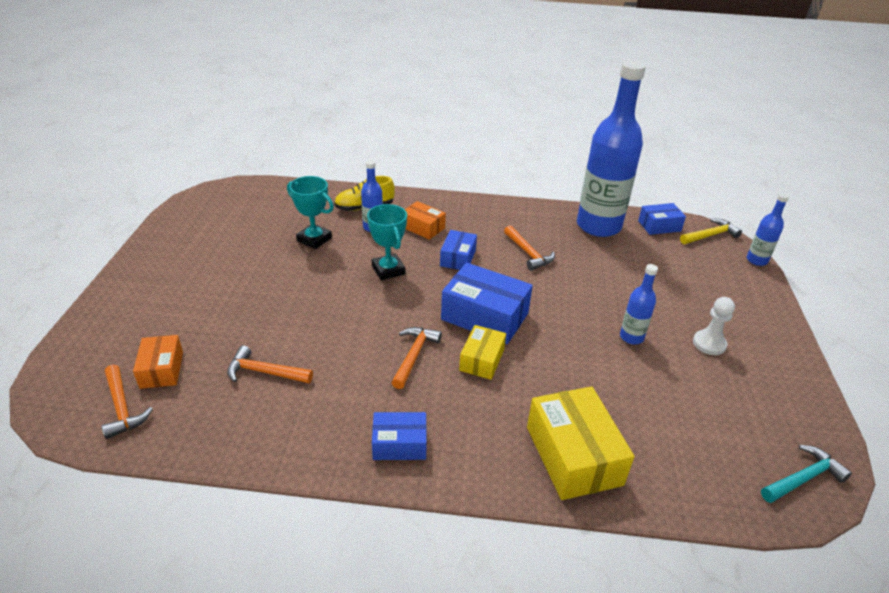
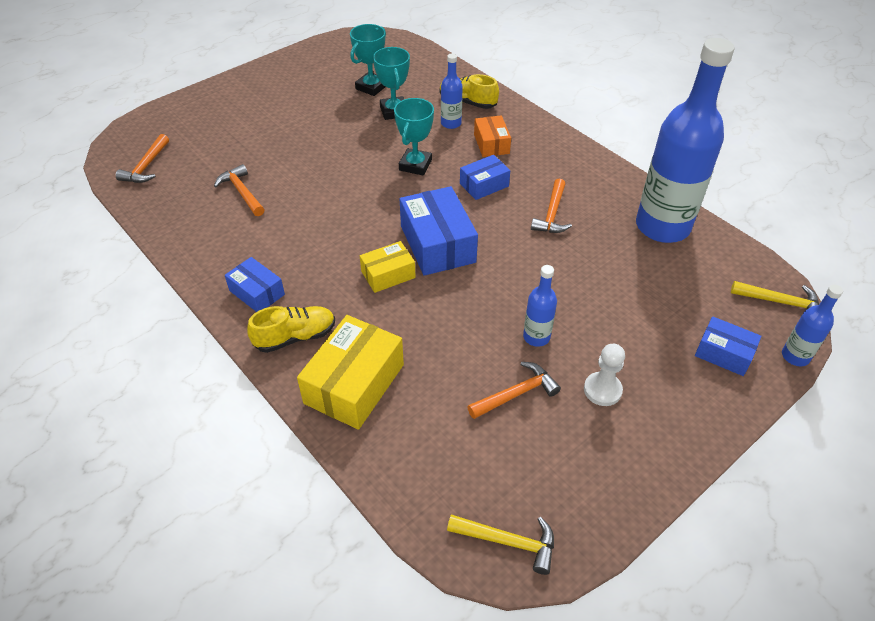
camera: 45 degrees right, 10 degrees up
(161, 369) = (191, 155): orange box -> none
(268, 230) = (371, 87): none -> turquoise trophy
(414, 355) = (346, 240): orange hammer -> orange hammer (516, 393)
(481, 455) = (295, 337): none -> yellow shoe
(659, 226) = (732, 261): blue box -> blue box (723, 353)
(803, 478) = (508, 542): turquoise hammer -> yellow hammer

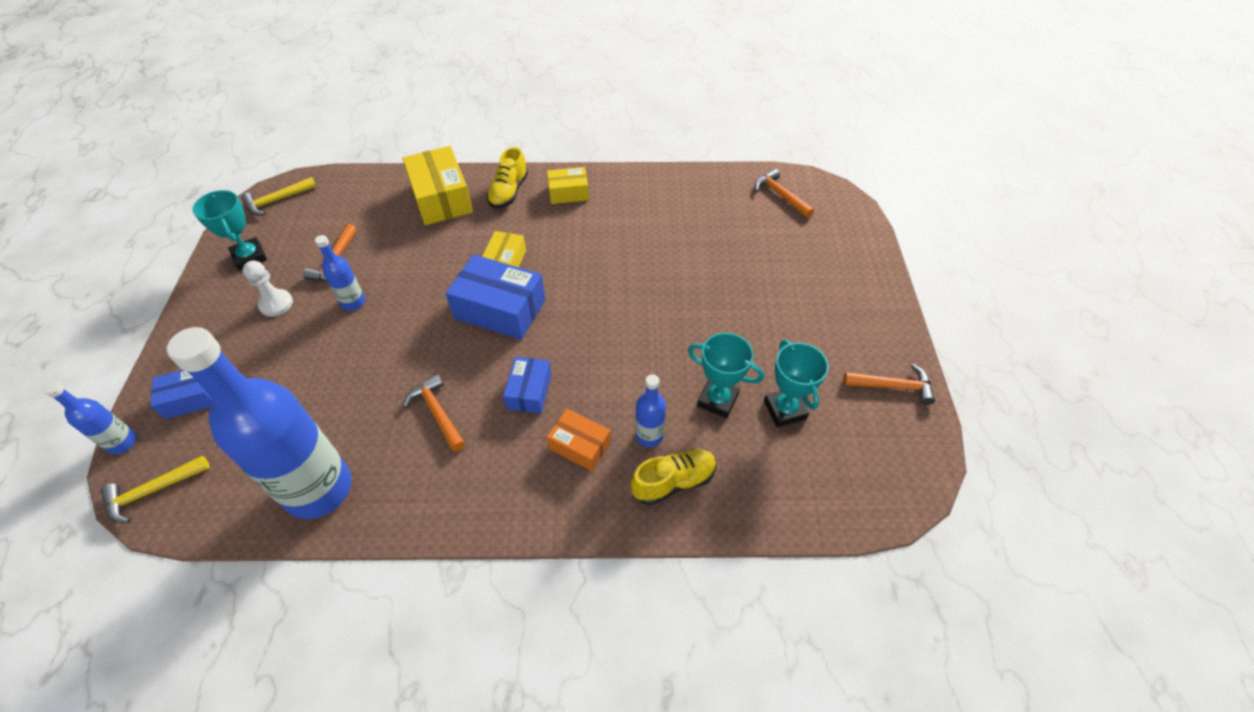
camera: 130 degrees right, 5 degrees up
(242, 192) = (690, 231): orange hammer -> orange hammer (893, 386)
(257, 292) = (568, 193): blue box -> yellow box
(415, 165) = (611, 359): turquoise trophy -> turquoise trophy (249, 257)

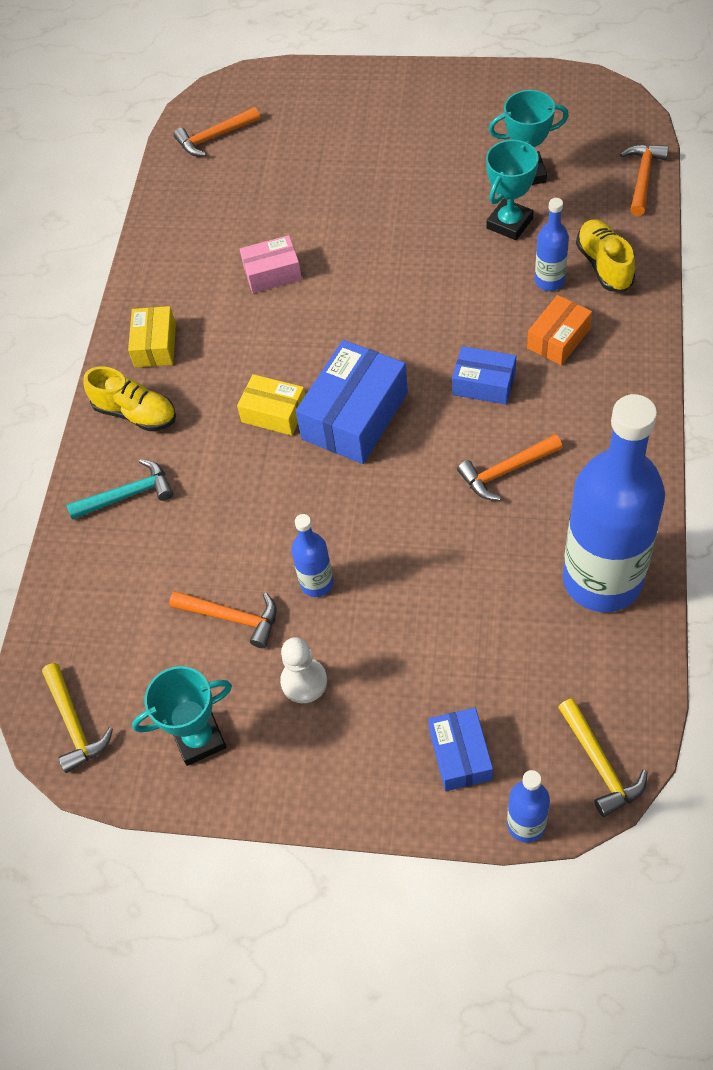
camera: 75 degrees left, 5 degrees up
(441, 198) = (128, 495): yellow box -> turquoise hammer
(641, 245) = (272, 273): none -> pink box
(893, 386) = (505, 93): orange hammer -> orange hammer (643, 178)

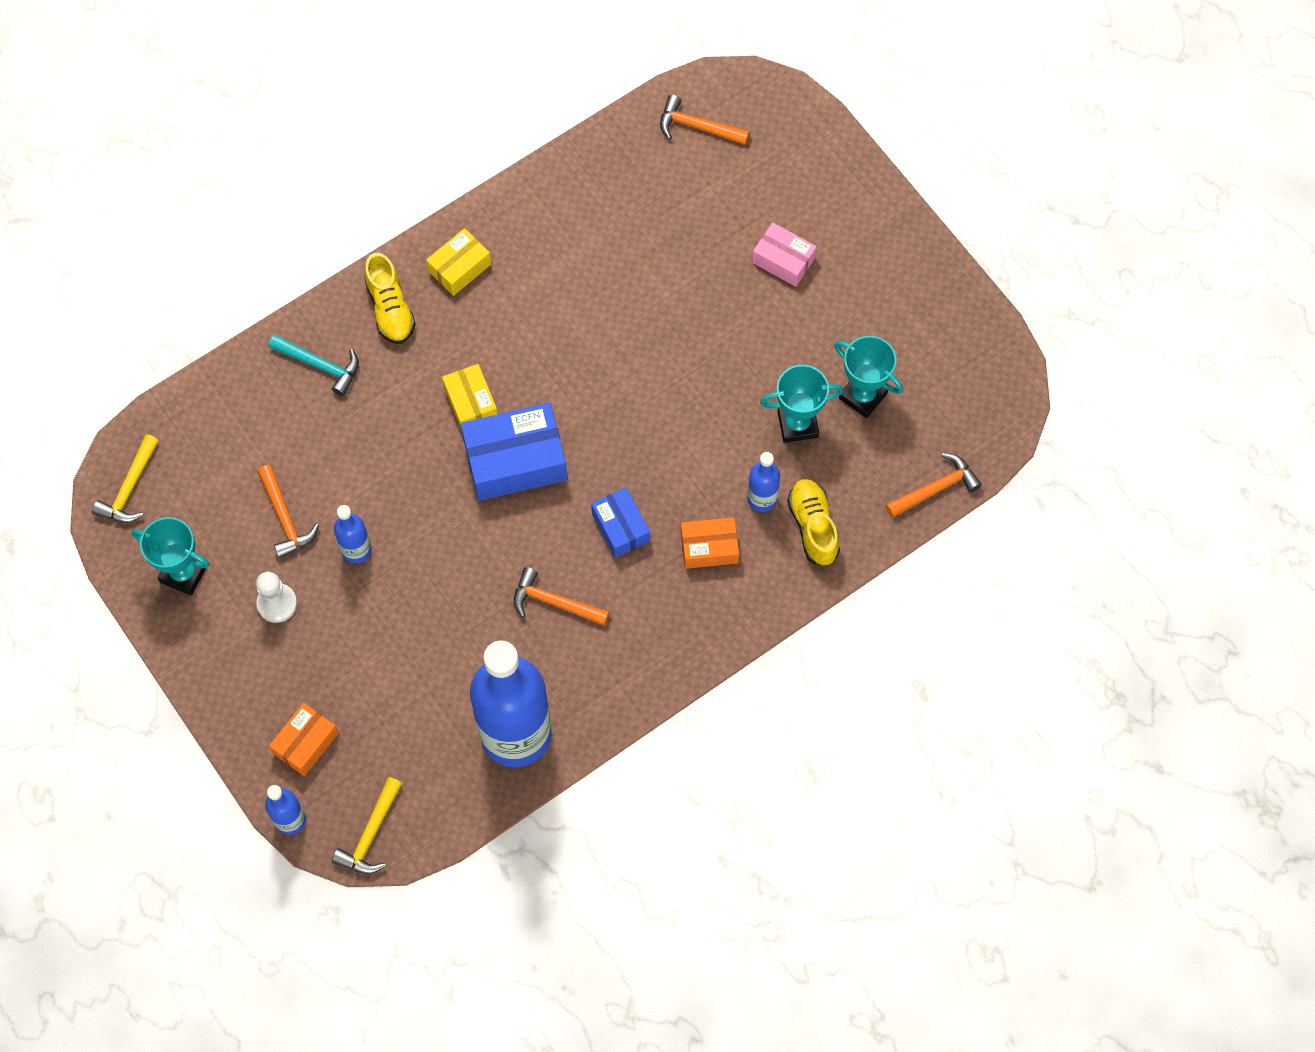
camera: 40 degrees right, 10 degrees up
(272, 273) = (597, 291): pink box -> pink box (783, 260)
(460, 755) = (306, 743): blue box -> orange box
(604, 265) = (813, 527): yellow shoe -> yellow shoe turned 45 degrees counterclockwise

